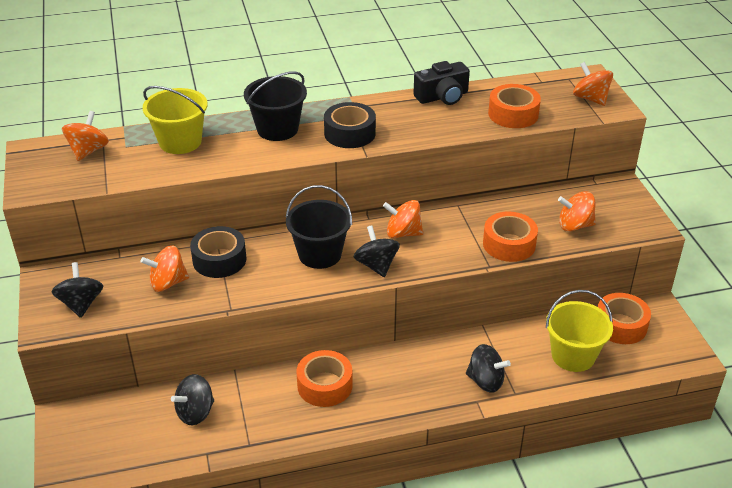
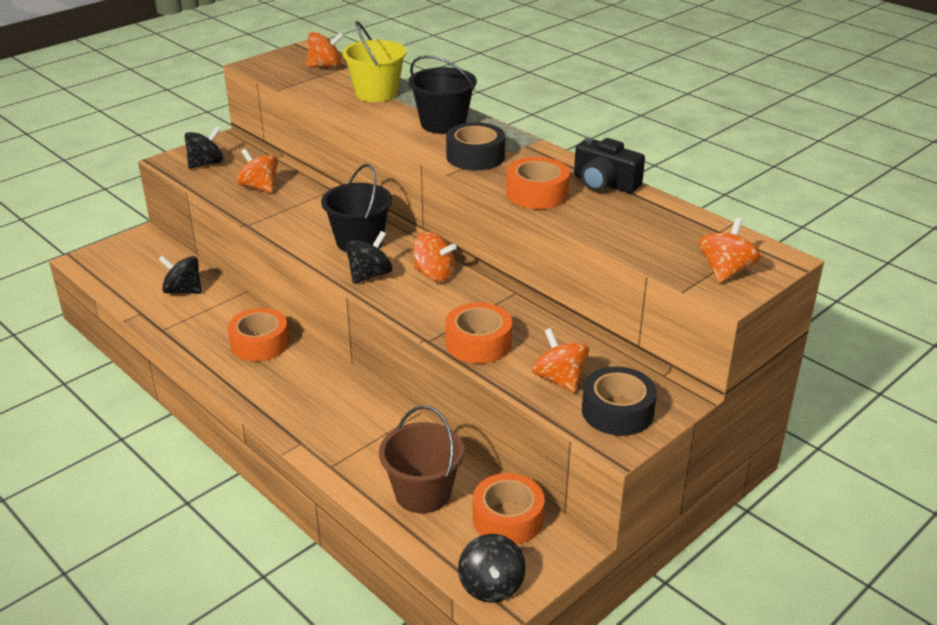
camera: 60 degrees right, 5 degrees down
(219, 260) = (309, 198): black tape -> black tape (617, 411)
(403, 233) = (434, 274): orange spinning top -> orange spinning top turned 135 degrees clockwise
(485, 381) = (334, 440): black spinning top -> black spinning top (491, 586)
(513, 114) = (623, 231): orange tape -> orange tape (537, 193)
(573, 356) = (423, 493): yellow bucket -> brown bucket

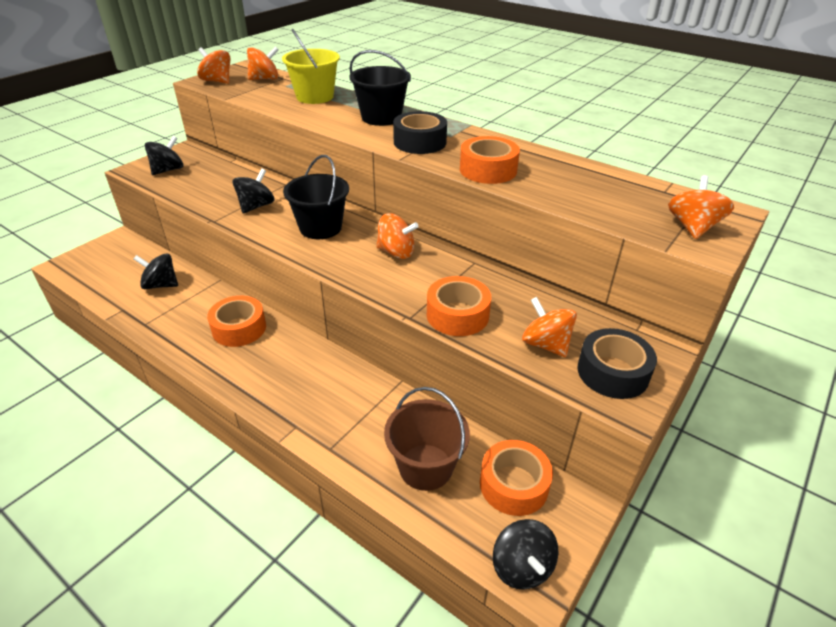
camera: 10 degrees left, 5 degrees up
(259, 187) = (219, 187): orange spinning top -> orange spinning top (217, 81)
(369, 275) = (337, 258): black spinning top -> black spinning top (256, 206)
(604, 183) = (543, 157): black camera -> none

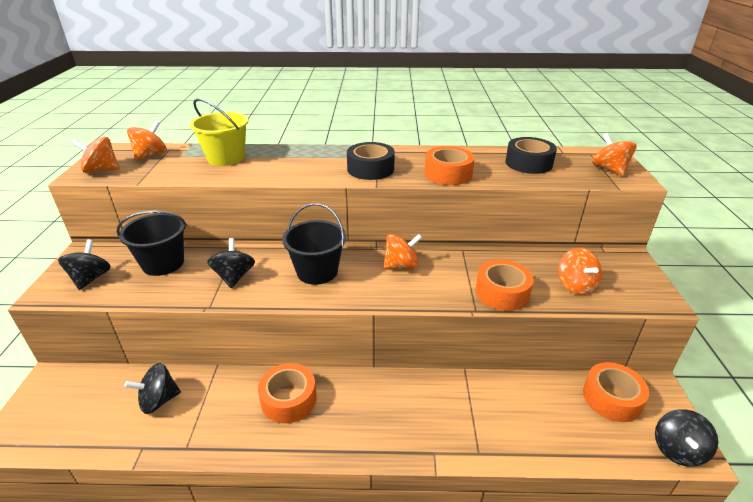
camera: 35 degrees left, 5 degrees down
(381, 117) = (311, 159): black bucket -> black bucket (163, 263)
(425, 467) = (553, 422): brown bucket -> none
(522, 567) = (677, 450): black spinning top -> black spinning top turned 75 degrees clockwise
(545, 344) = (575, 285): orange spinning top -> orange spinning top turned 120 degrees counterclockwise
(612, 372) = (629, 284): black tape -> black tape (528, 163)

